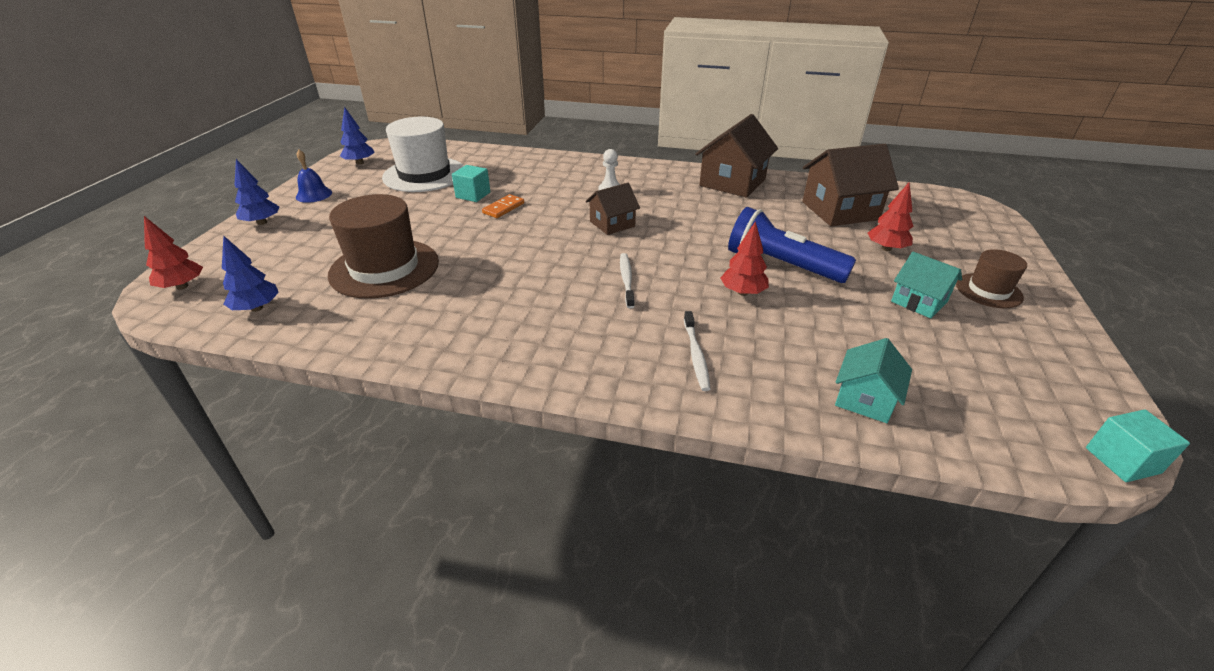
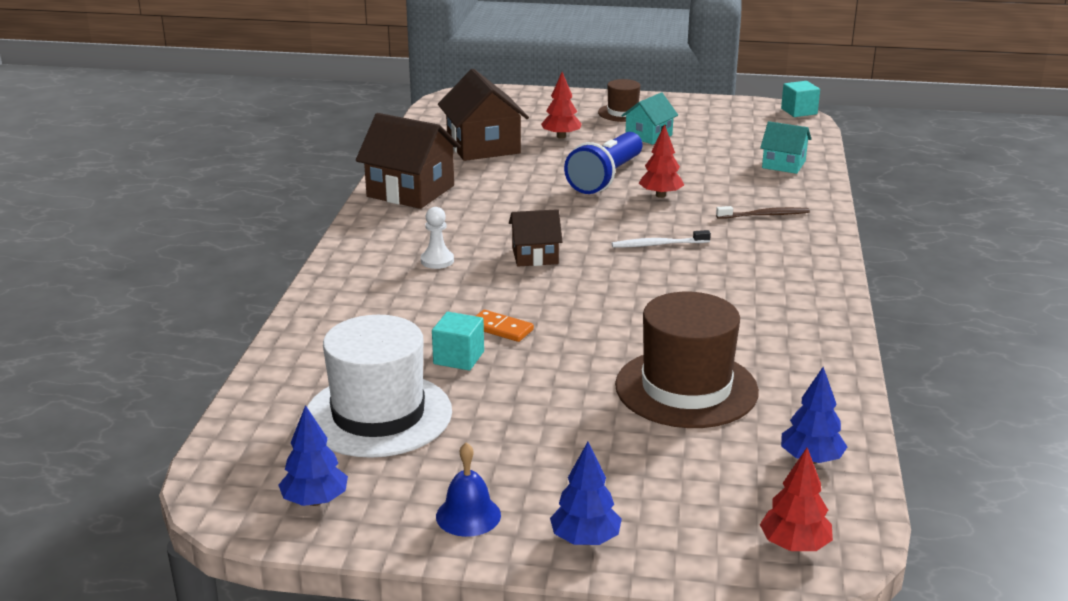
camera: 95 degrees left, 10 degrees down
(612, 224) = (535, 256): brown house -> brown house turned 60 degrees counterclockwise
(696, 355) = (765, 215): white toothbrush -> brown toothbrush

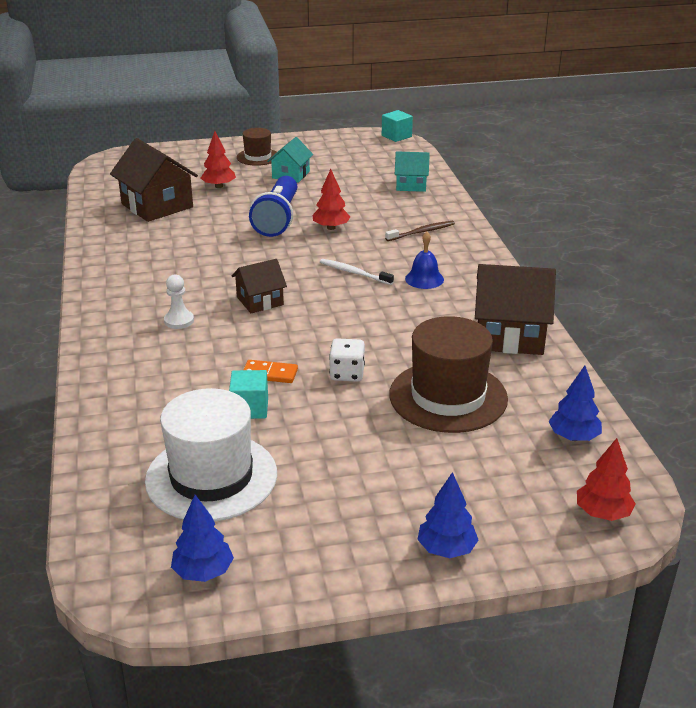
camera: 20 degrees left, 5 degrees up
(410, 191) = (117, 258): brown house -> brown house (509, 335)
(468, 515) = (341, 552): blue bell -> blue bell (424, 279)
(585, 344) = (347, 374): none -> white dice
(658, 244) = (354, 273): white toothbrush -> white toothbrush turned 60 degrees clockwise

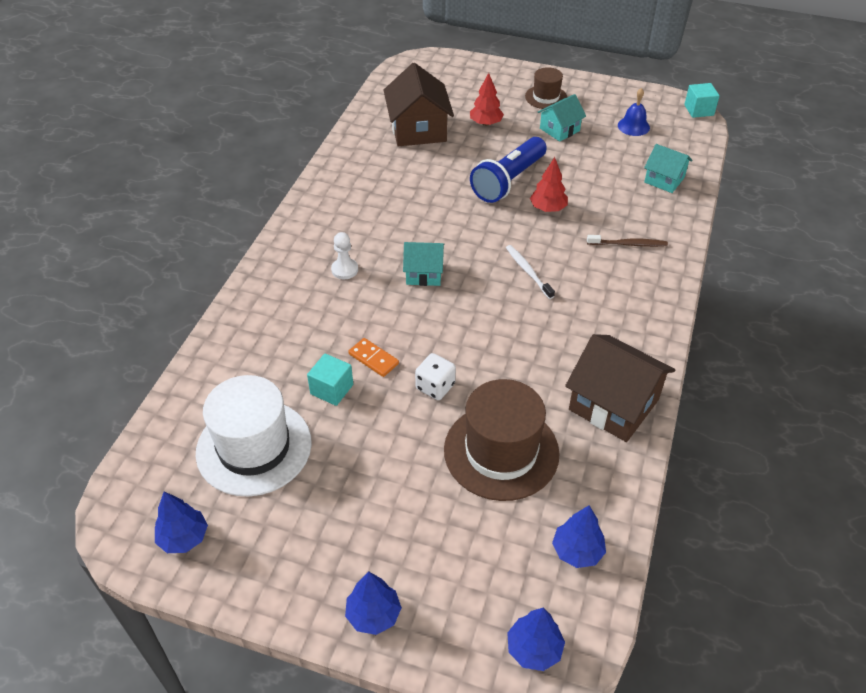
camera: 30 degrees right, 15 degrees up
(260, 301) = (424, 273): brown house -> turquoise house
(424, 279) = (586, 303): blue bell -> blue bell (633, 126)
(602, 513) = (534, 649): red tree -> blue tree

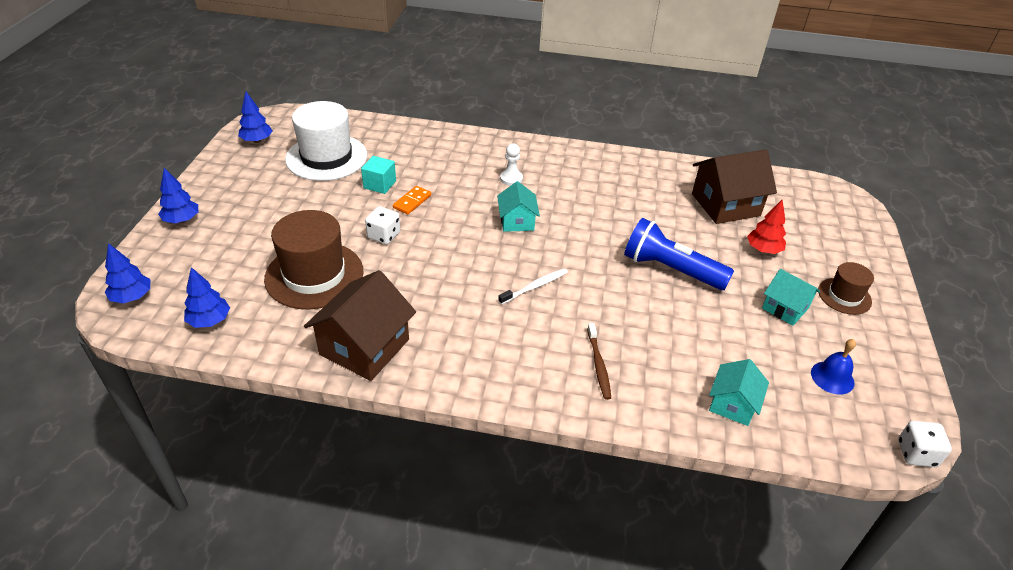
camera: 80 degrees right, 5 degrees down
(548, 208) = (637, 300): red tree -> none
(699, 110) = (916, 453): turquoise cube -> white dice

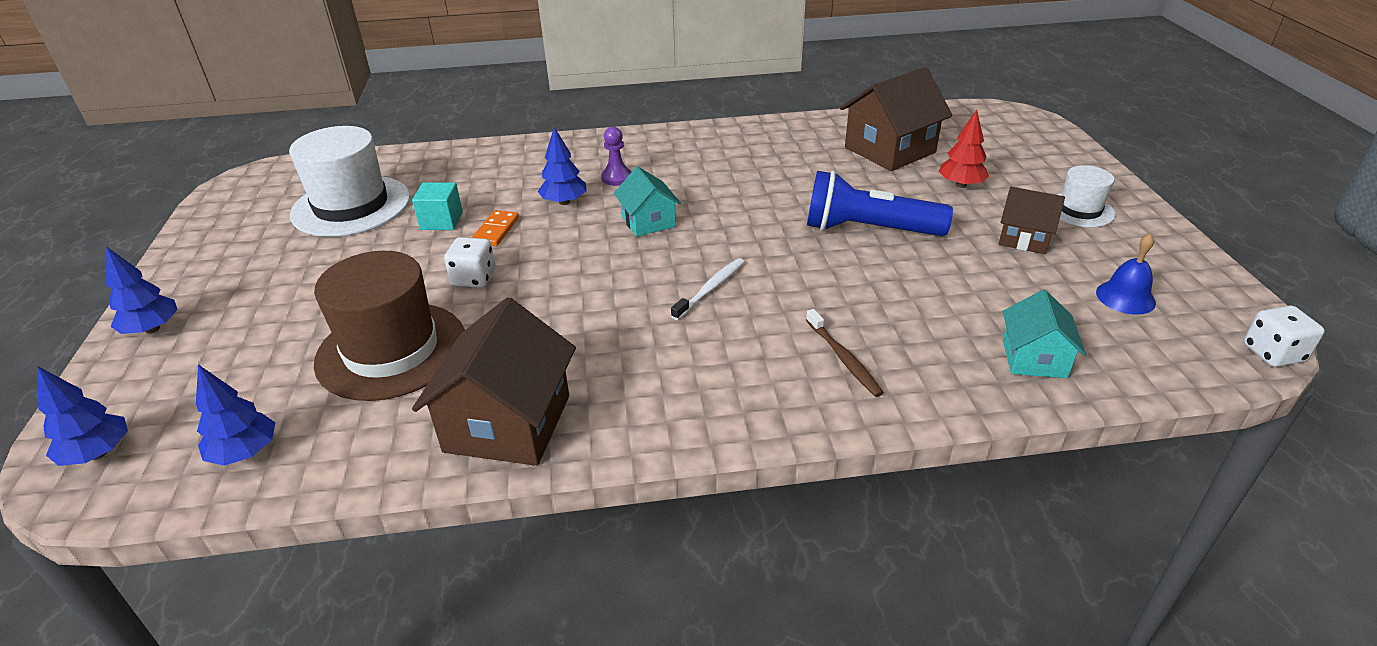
camera: 15 degrees left, 5 degrees down
(257, 140) = (239, 207): blue tree -> blue tree (564, 202)
(511, 179) = (616, 178): white pawn -> purple pawn
(785, 308) = (1024, 238): turquoise house -> brown house
(844, 296) = (1079, 210): brown hat -> white hat

